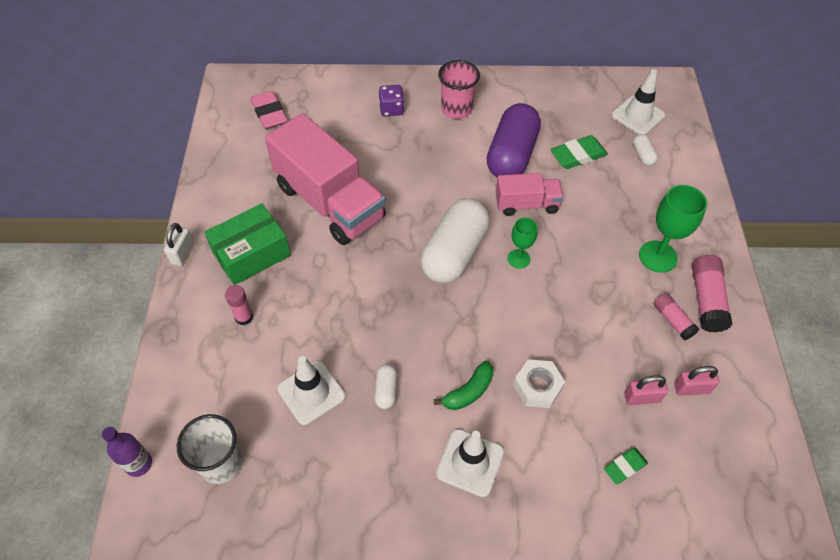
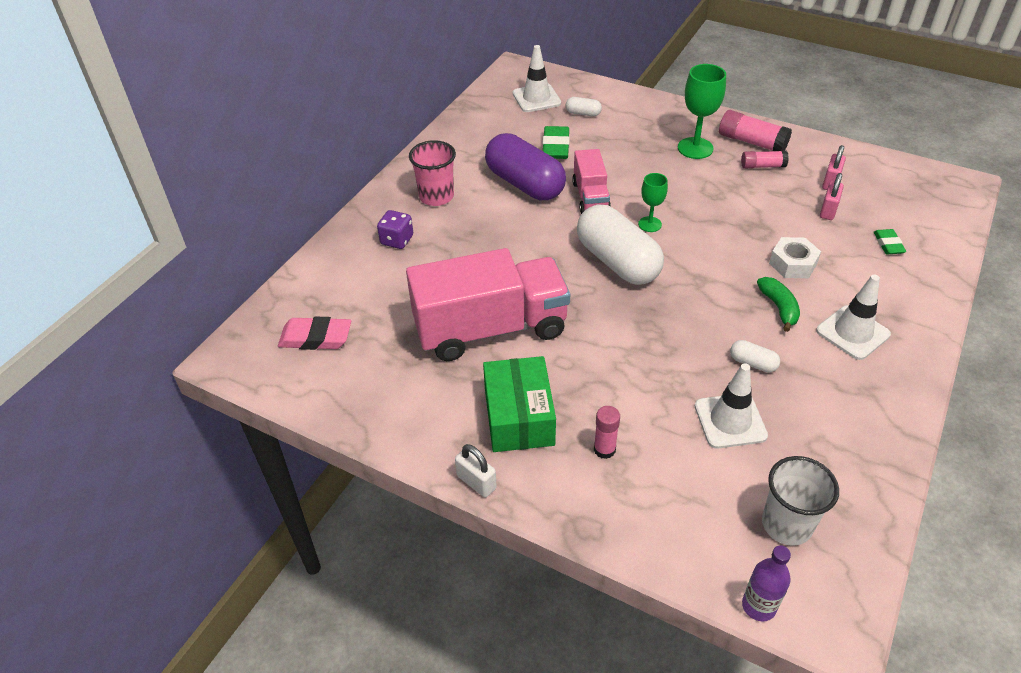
camera: 60 degrees left, 10 degrees down
(526, 204) = (590, 197): pink truck -> pink truck turned 150 degrees clockwise

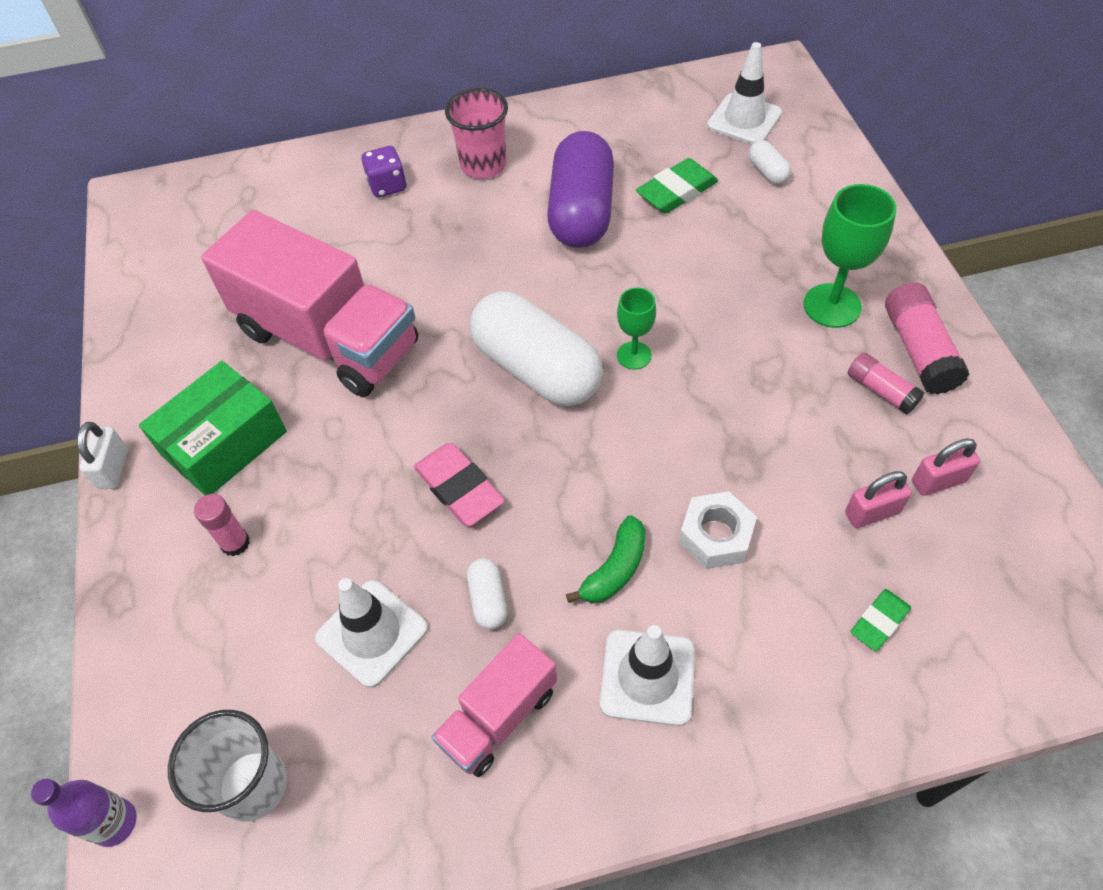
camera: 50 degrees right, 10 degrees up
(316, 338) = (203, 230): pink eraser -> pink eraser (459, 488)
(590, 197) = (623, 275): pink truck -> pink truck (499, 716)
(617, 261) = (536, 369): white capsule -> white capsule turned 60 degrees counterclockwise

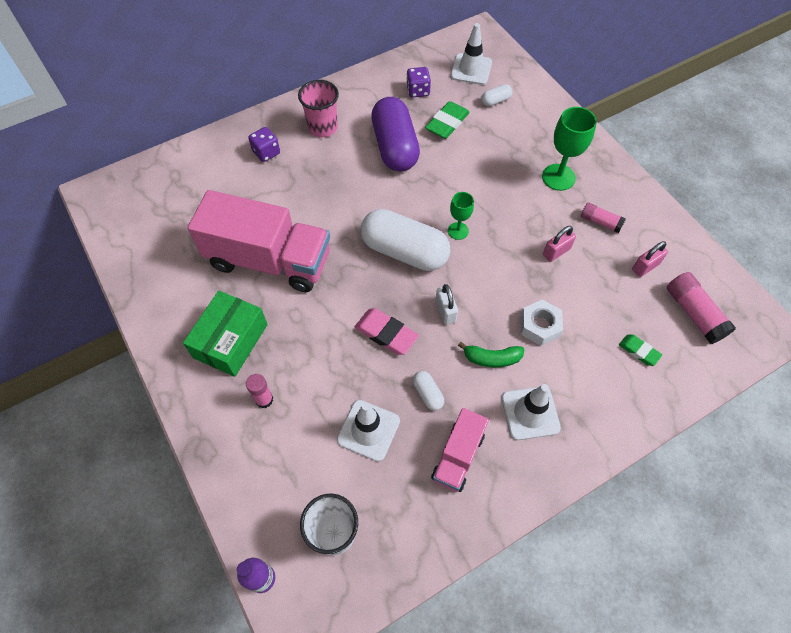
camera: 20 degrees left, 5 degrees up
(113, 469) = (165, 374): white padlock -> white padlock (445, 311)
(615, 569) = (491, 358): green banana -> green banana turned 75 degrees clockwise
(648, 137) = (418, 91): none -> purple dice
(767, 172) = (495, 101): white capsule -> white capsule turned 75 degrees counterclockwise
(872, 513) = (617, 292): pink padlock -> pink padlock (556, 252)
(879, 622) = (639, 351): green eraser -> green eraser turned 75 degrees counterclockwise
(918, 350) = (613, 194): pink glue stick -> pink glue stick (694, 313)

